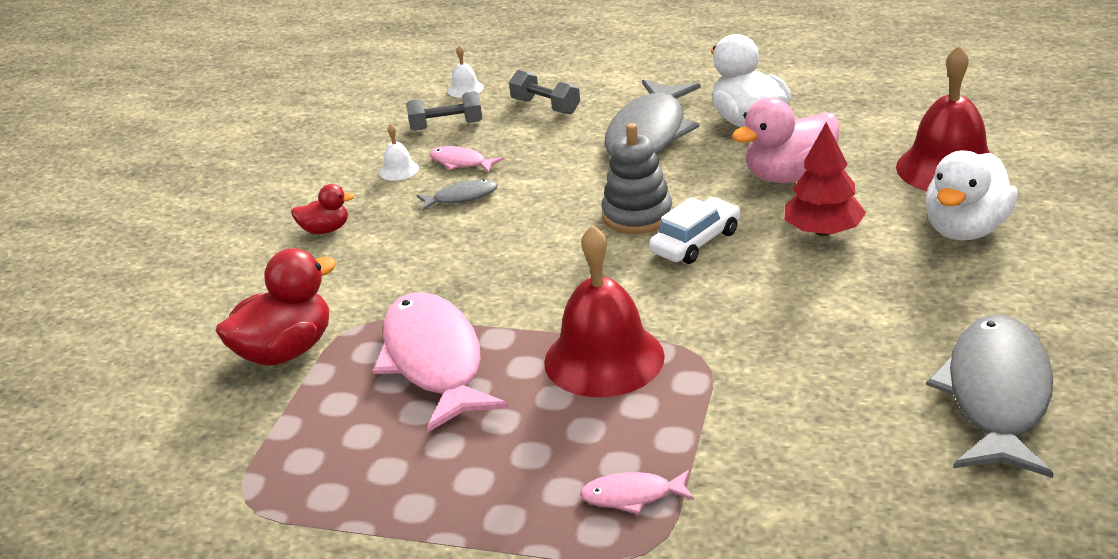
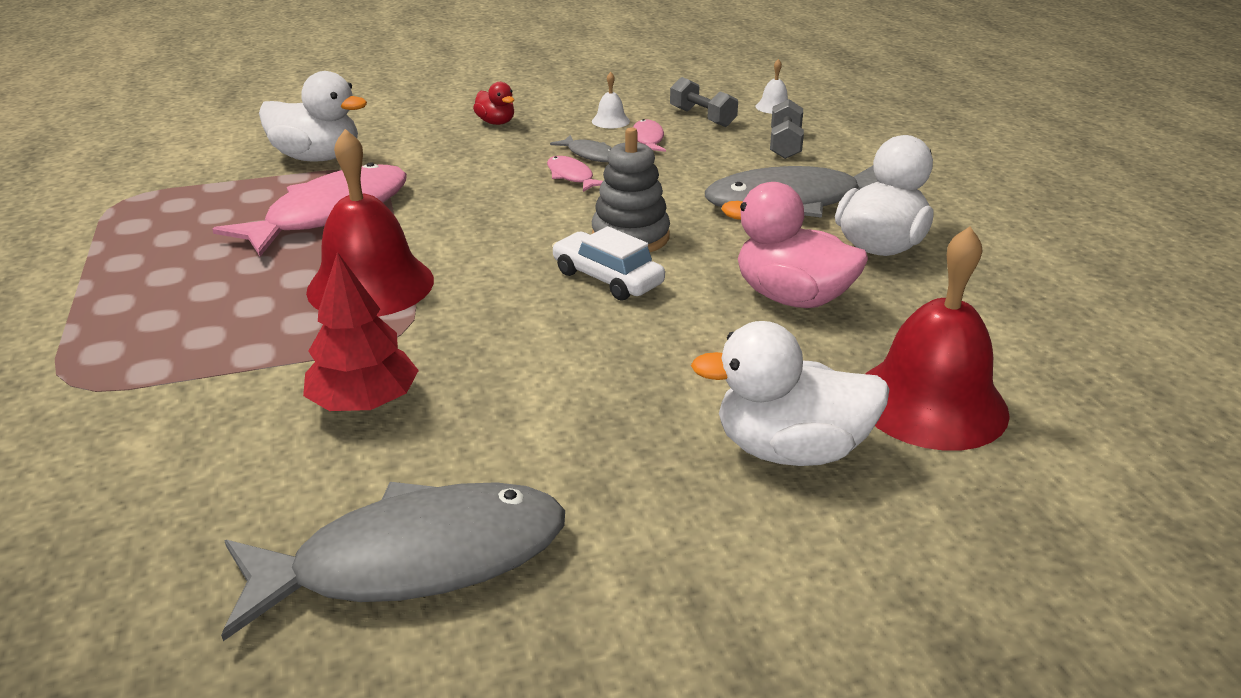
camera: 55 degrees right, 0 degrees up
(285, 351) = (318, 158): red duck -> white duck
(632, 496) = (155, 356): pink fish -> pink fish (571, 176)
(695, 242) = (607, 278): white car -> white car turned 150 degrees counterclockwise
(823, 231) = (694, 347): red tree -> red tree (365, 403)

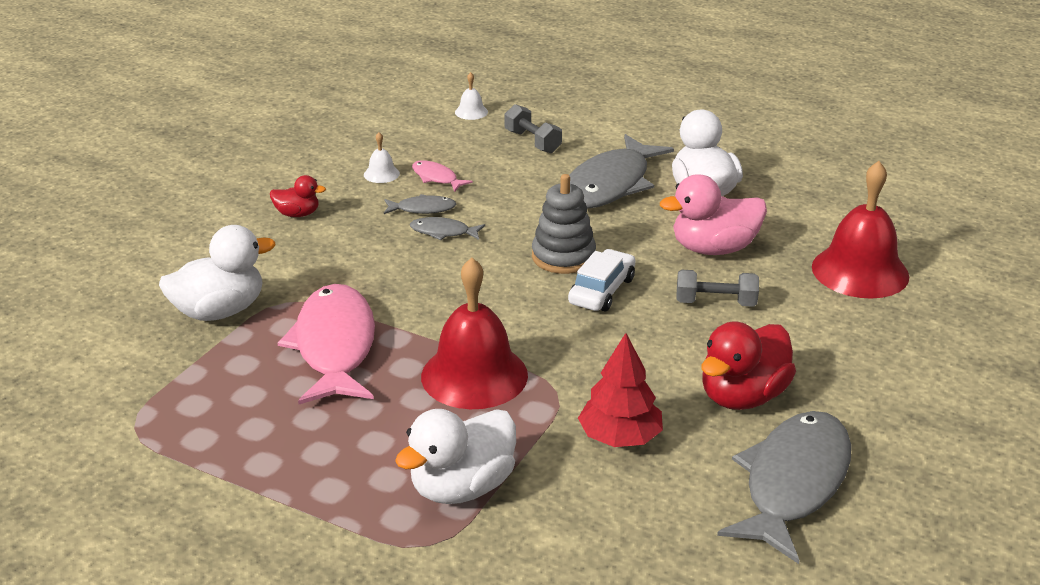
camera: 45 degrees left, 0 degrees up
(544, 442) = (743, 396): none -> red duck
(571, 176) = (443, 232): pink fish -> grey fish
(607, 278) = (602, 291): white car -> white car turned 120 degrees clockwise
(702, 117) = (440, 142): grey dumbbell -> grey dumbbell (715, 303)
(790, 450) = (845, 330): white duck -> white duck (462, 487)

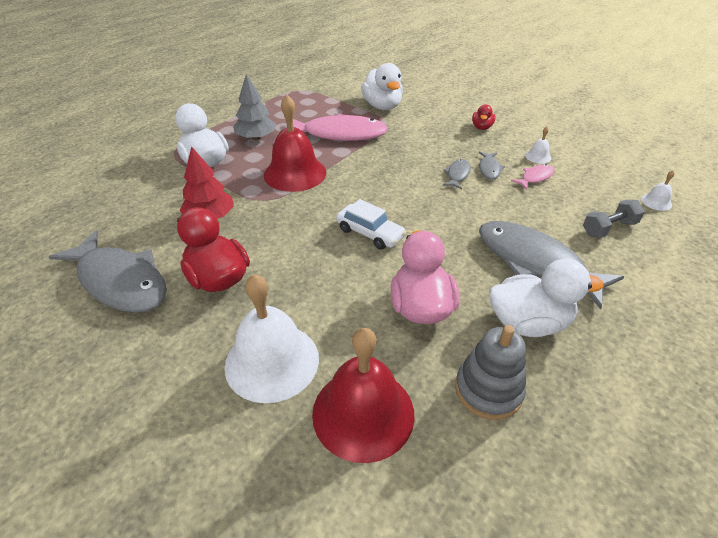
camera: 100 degrees right, 10 degrees up
(359, 443) = (256, 137): none -> grey tree
(563, 257) = (419, 221): grey stacking toy -> grey stacking toy (488, 390)
(715, 303) = (338, 290): grey dumbbell -> none
(839, 330) = (272, 361): none -> white bell

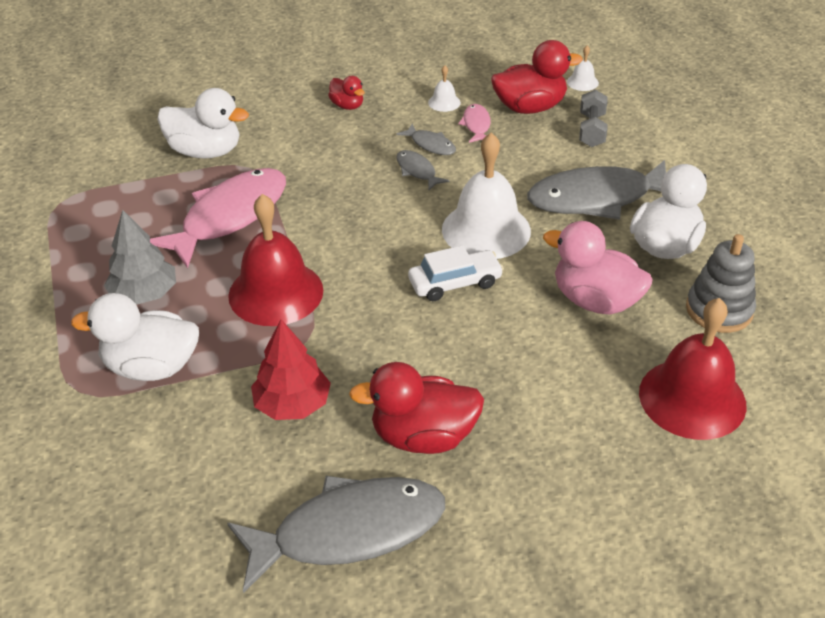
camera: 55 degrees left, 0 degrees up
(272, 361) = (587, 437): white bell -> white bell (486, 230)
(588, 191) = (530, 107): none -> red duck

